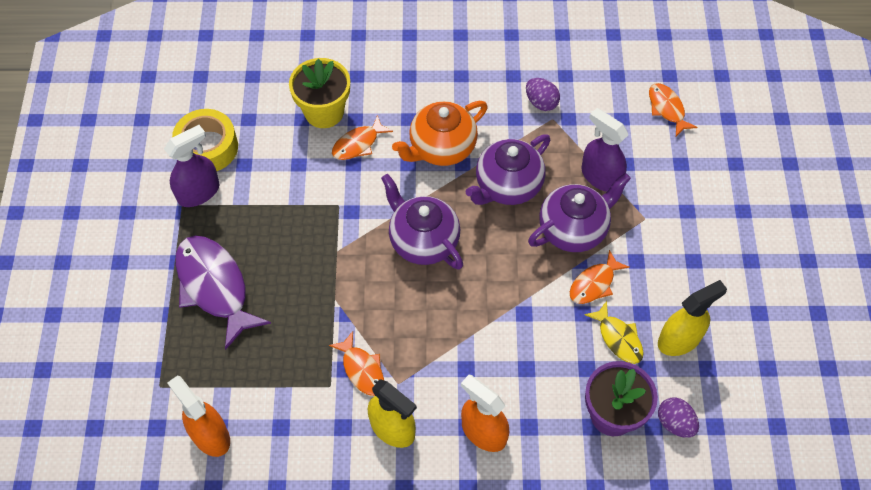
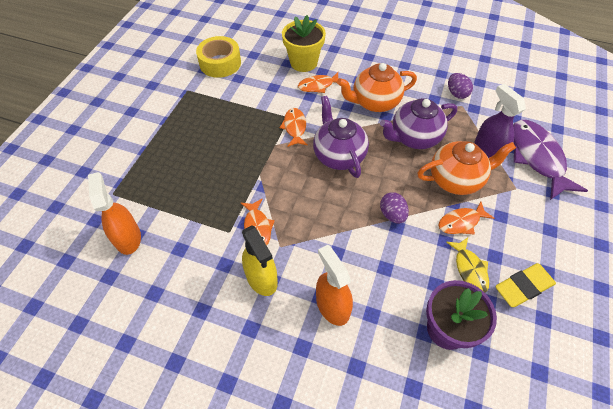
camera: 20 degrees right, 5 degrees down
(199, 192) = (201, 86): purple spray bottle -> none
(215, 287) = (182, 143): purple fish -> purple fish (537, 157)
(574, 229) = (456, 179): purple teapot -> orange teapot
(667, 109) = (552, 121): orange fish -> orange fish (294, 127)
(675, 423) = (502, 356): purple egg -> purple egg (392, 215)
(679, 339) = (523, 287): yellow spray bottle -> yellow eraser

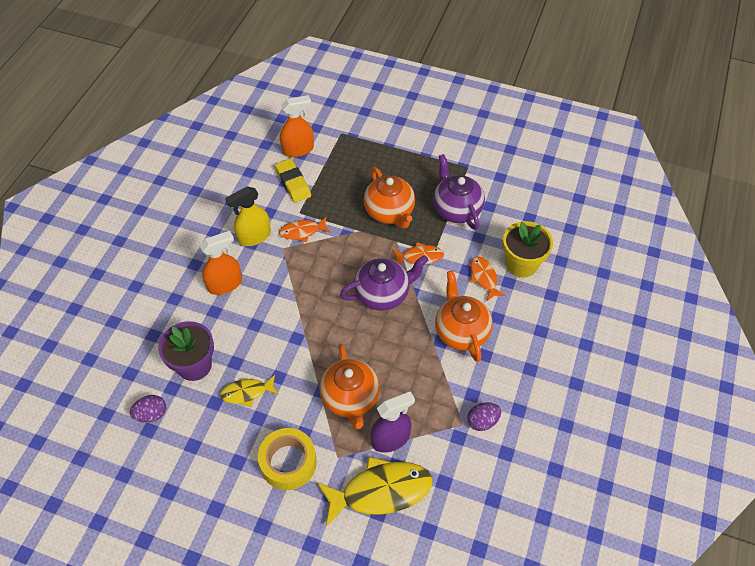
camera: 90 degrees right, 0 degrees up
(220, 63) = (511, 189): yellow tape -> yellow tape (288, 462)
(237, 149) = (389, 212): none -> orange teapot
(392, 215) = (310, 335): purple egg -> purple egg (151, 414)
(414, 138) = (408, 365): purple teapot -> purple teapot (456, 209)
(461, 222) = (298, 394): orange fish -> none
(523, 287) = (224, 435): yellow eraser -> yellow eraser (293, 183)
(537, 157) = (380, 491): purple fish -> yellow fish

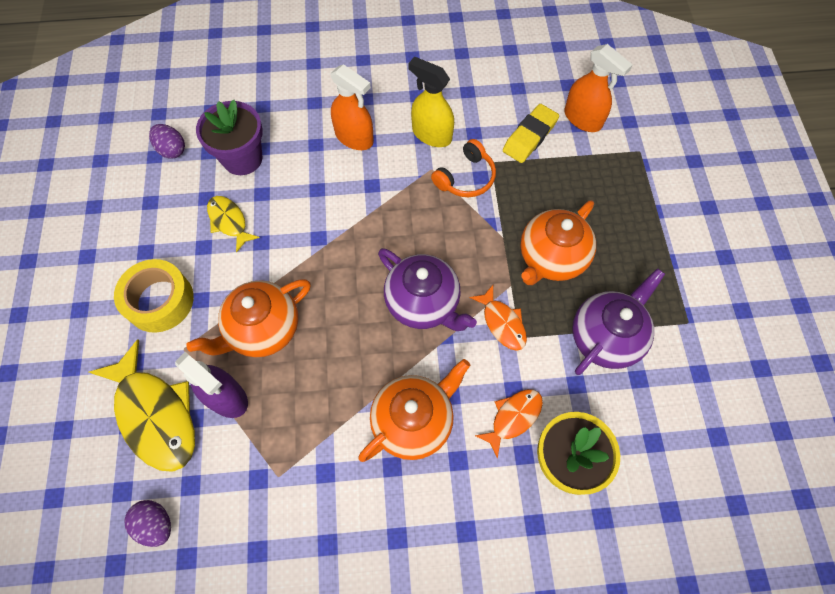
camera: 65 degrees right, 10 degrees up
(302, 231) = (465, 177): orange fish -> orange headphones
(482, 421) = (291, 501): purple egg -> purple egg (156, 524)

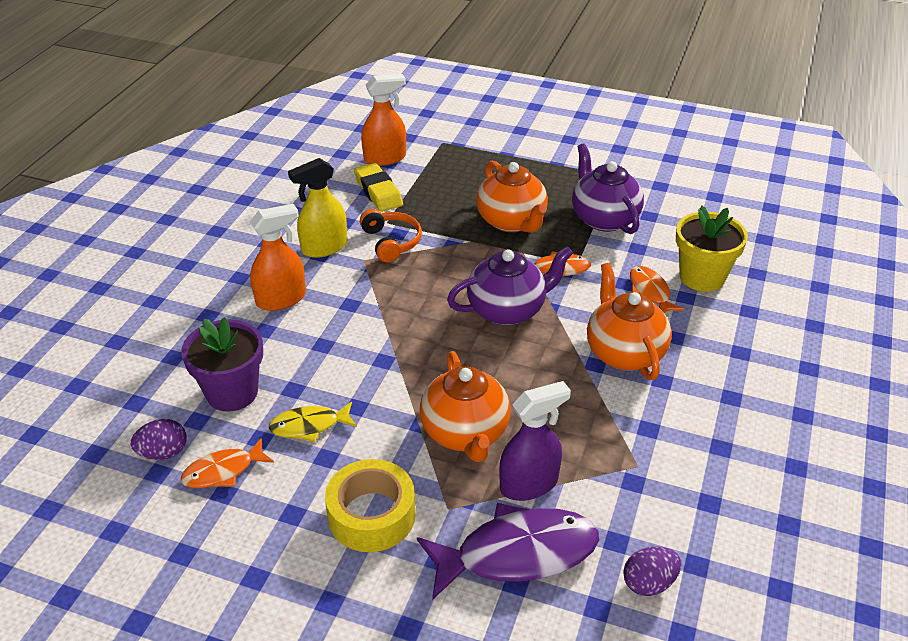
camera: 65 degrees left, 25 degrees down
(155, 414) = (517, 553): yellow fish -> purple fish
(168, 192) = (223, 471): none -> orange fish

